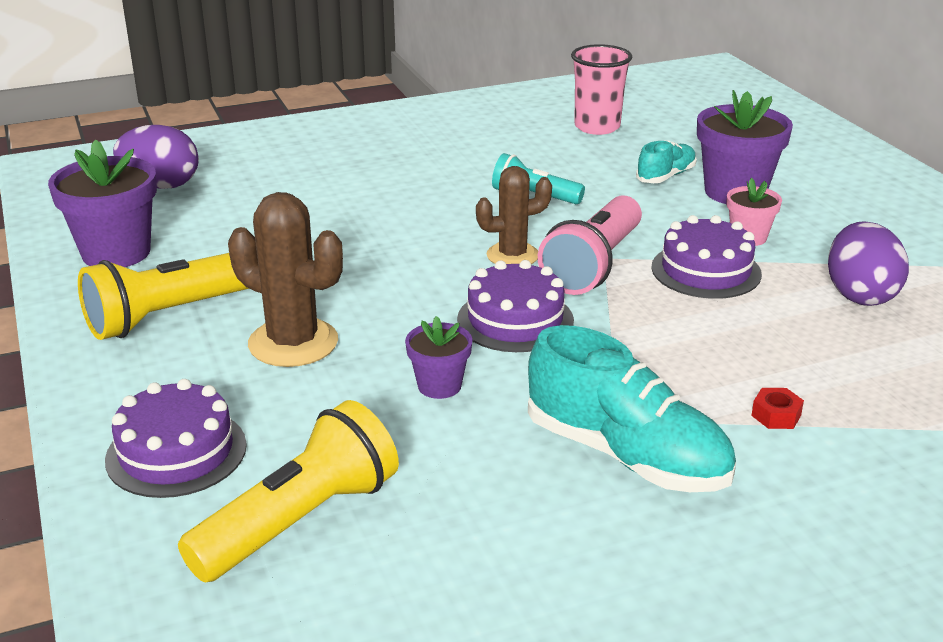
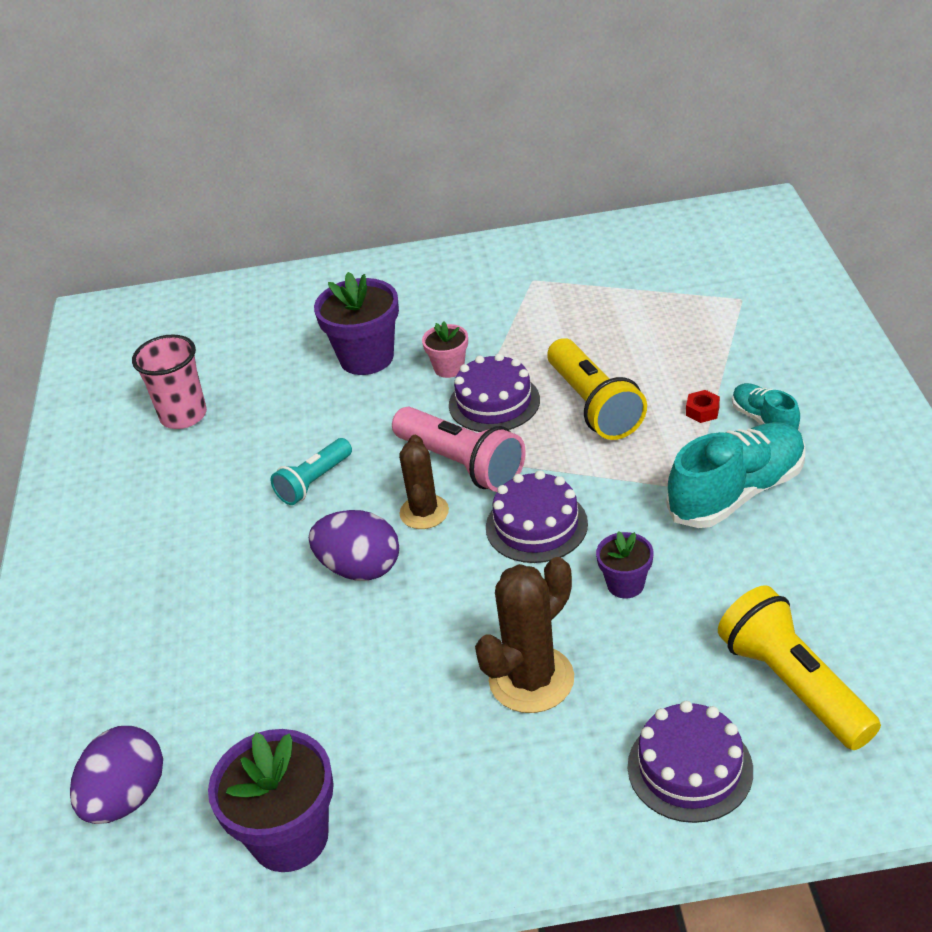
camera: 70 degrees left, 10 degrees up
(169, 315) = (449, 780): yellow flashlight -> yellow flashlight (594, 405)
(666, 176) = (316, 391): turquoise shoe -> turquoise shoe (764, 420)
(860, 295) = (557, 334): purple egg -> purple egg (360, 568)

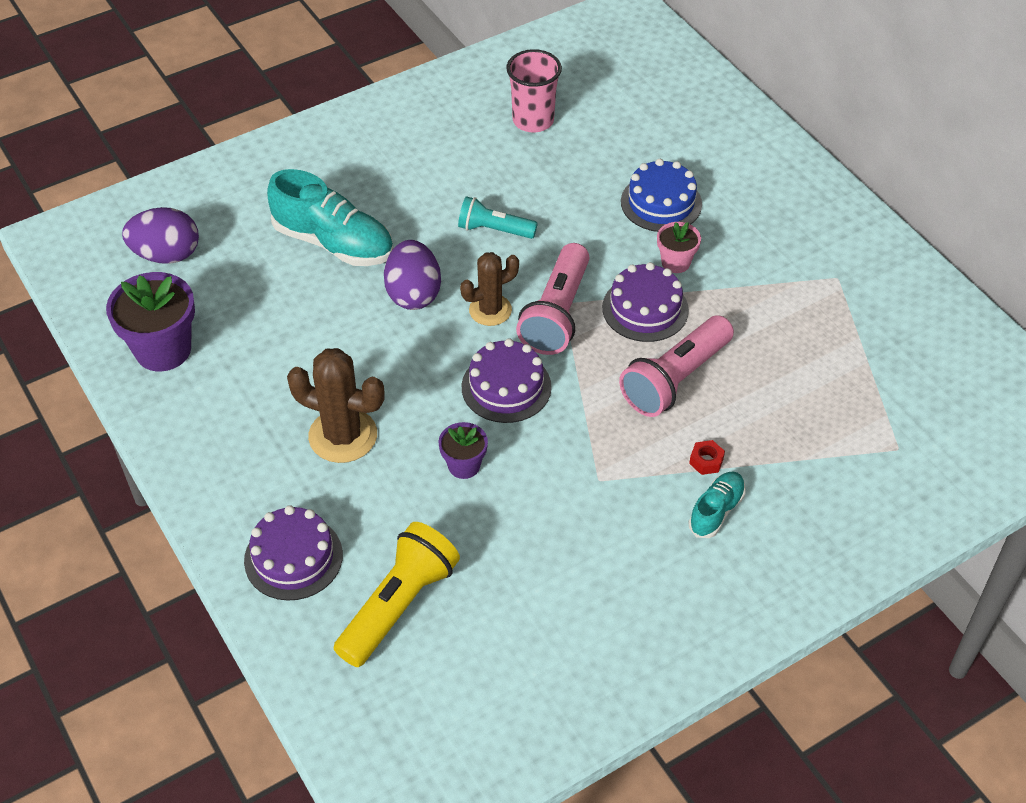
camera: 60 degrees right, 10 degrees up
(366, 358) = (661, 203): purple flower pot -> blue cake
(594, 405) = (675, 379): yellow flashlight -> pink flashlight
(737, 493) = (607, 514): turquoise shoe -> turquoise shoe (334, 243)

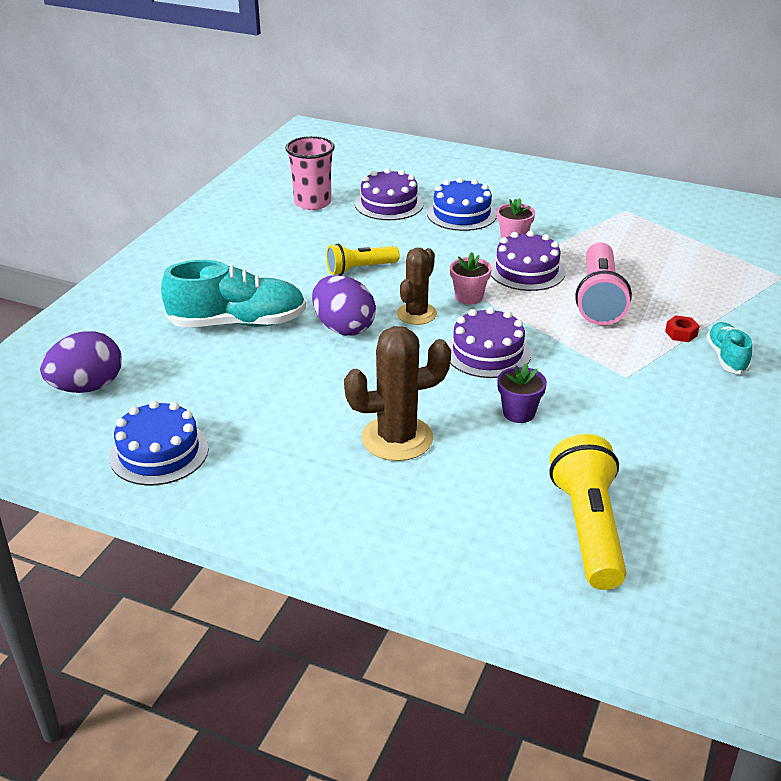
camera: 35 degrees left, 15 degrees down
(163, 350) = (159, 452): purple flower pot -> blue cake
(293, 557) = (459, 541): purple cake -> purple cake (389, 204)
(494, 230) = (360, 269): turquoise flashlight -> yellow flashlight
(557, 314) = (469, 297): pink flashlight -> pink flower pot

